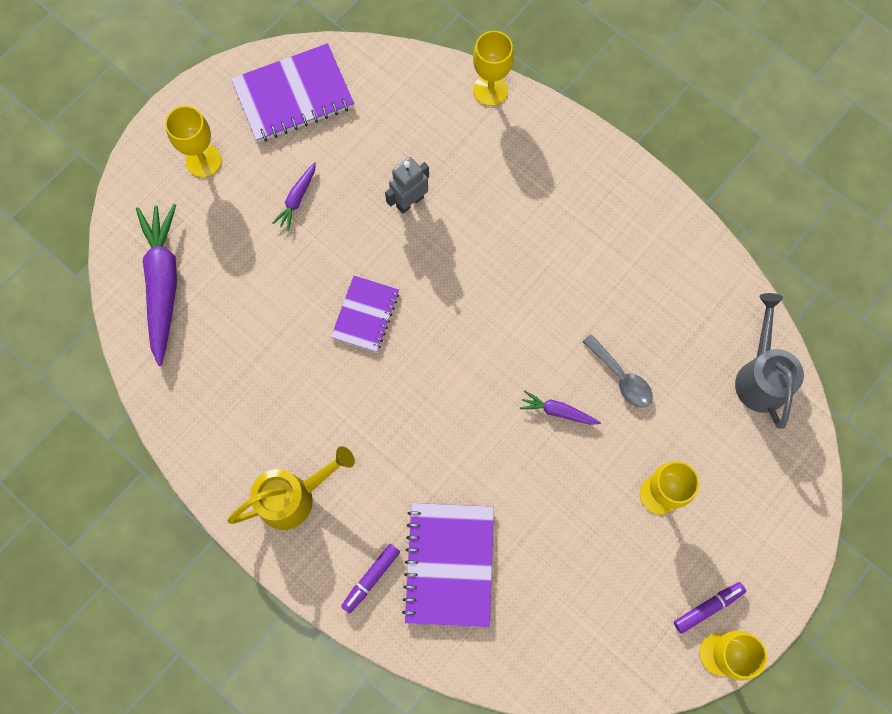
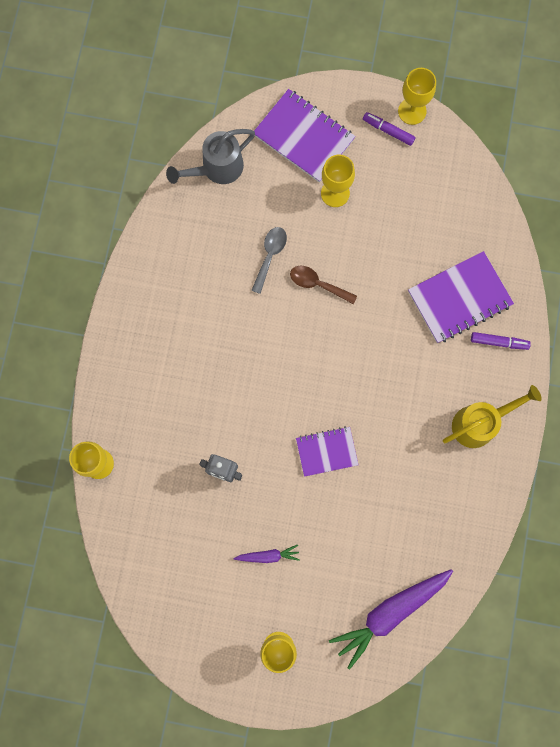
camera: 120 degrees left, 5 degrees up
(293, 95) = (185, 612): purple notebook -> purple notebook (303, 137)
(294, 497) = (479, 423): yellow watering can -> yellow watering can turned 120 degrees clockwise
(558, 411) = (318, 284): purple carrot -> brown spoon

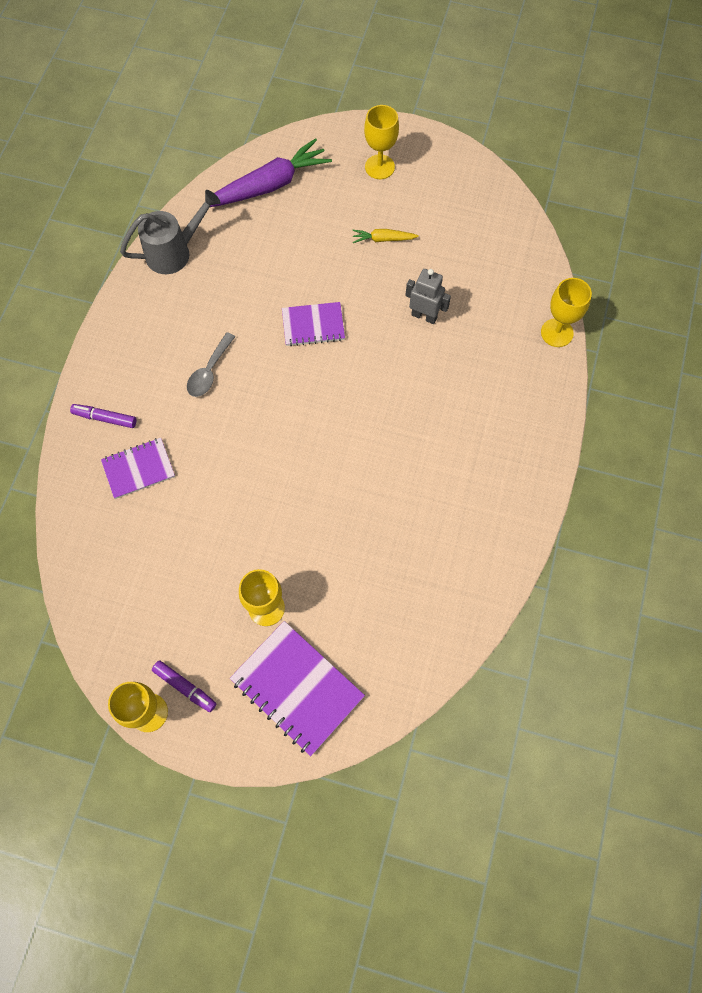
camera: 175 degrees left, 10 degrees down
(217, 168) = (414, 654): grey watering can -> grey watering can (174, 252)
(268, 555) = (383, 239): purple carrot -> yellow carrot
(270, 256) = (355, 536): grey spoon -> grey spoon (209, 371)
(318, 284) = (301, 498): brown spoon -> none
(459, 298) = (138, 469): purple notebook -> purple notebook, size x0.62
(479, 423) = (145, 339): yellow watering can -> none

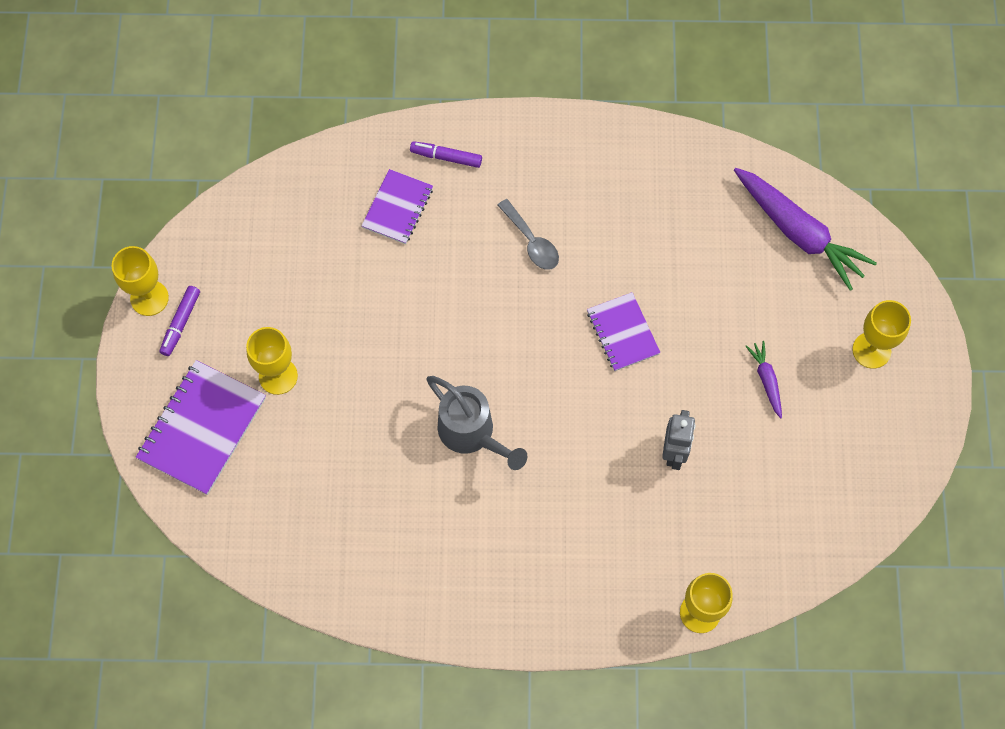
camera: 75 degrees right, 0 degrees up
(105, 418) = (446, 157): purple marker -> purple marker turned 75 degrees counterclockwise
(138, 469) = (398, 208): purple notebook -> purple notebook turned 60 degrees clockwise
(174, 252) = (671, 160): grey watering can -> grey watering can (472, 434)
(209, 371) = (531, 241): grey spoon -> grey spoon turned 135 degrees counterclockwise
(383, 239) = (766, 380): yellow carrot -> purple carrot

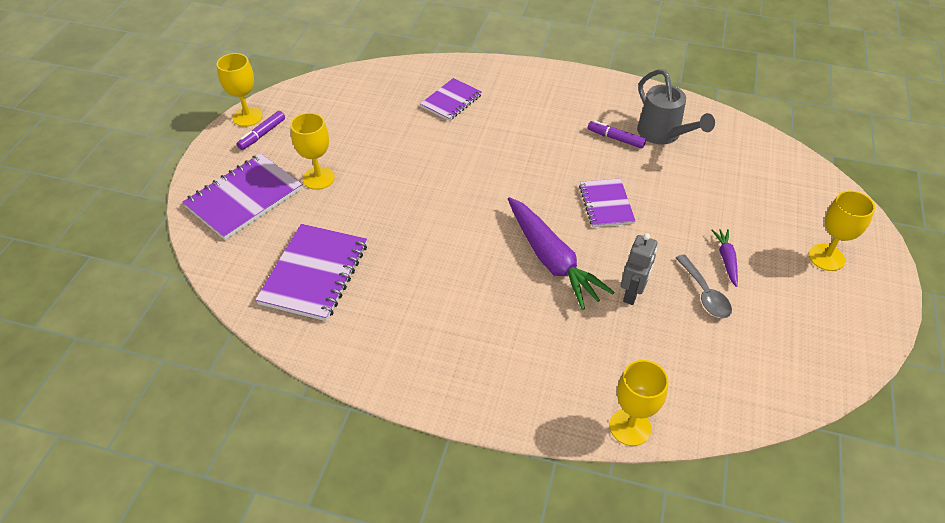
camera: 15 degrees right, 20 degrees down
(326, 514) = (314, 274): none -> purple notebook
(446, 157) = (497, 81): purple marker -> purple marker (615, 138)
(472, 434) = (458, 245): grey watering can -> grey watering can (663, 134)
(531, 241) = (547, 137): grey spoon -> grey spoon (704, 293)
(798, 233) = (768, 170): purple carrot -> purple carrot (551, 260)

